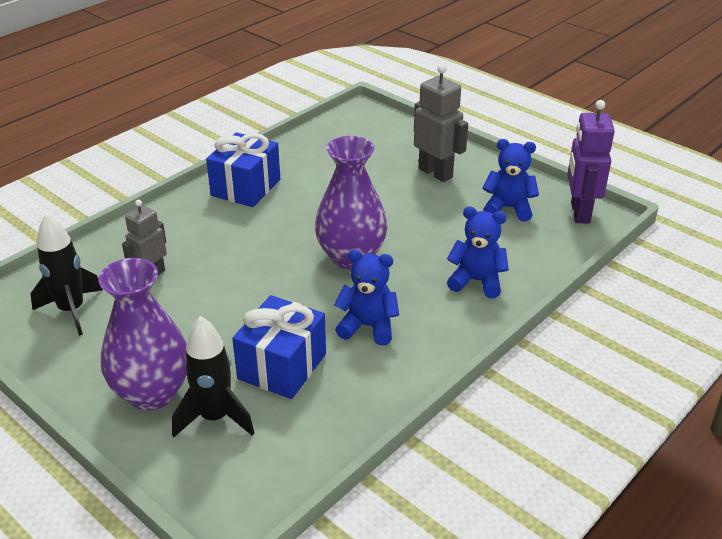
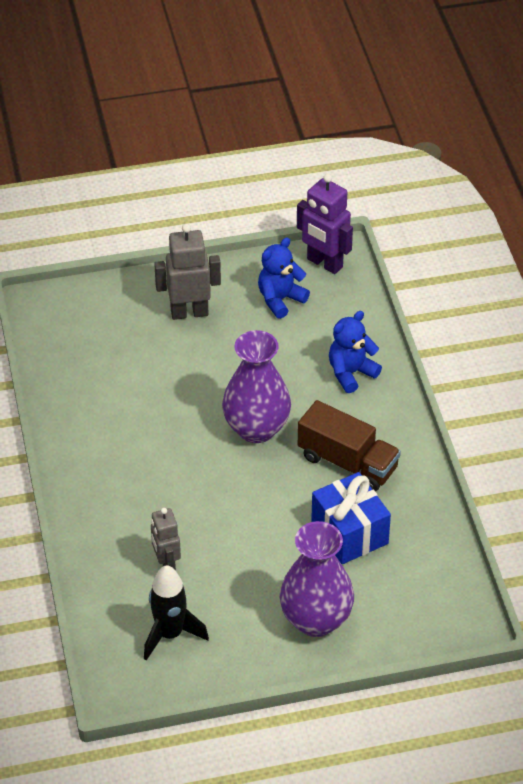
camera: 55 degrees left, 10 degrees up
(215, 417) = (372, 594): black rocket -> none
(246, 187) = (91, 446): blue gift -> none
(368, 326) = (347, 462): blue teddy bear -> brown truck

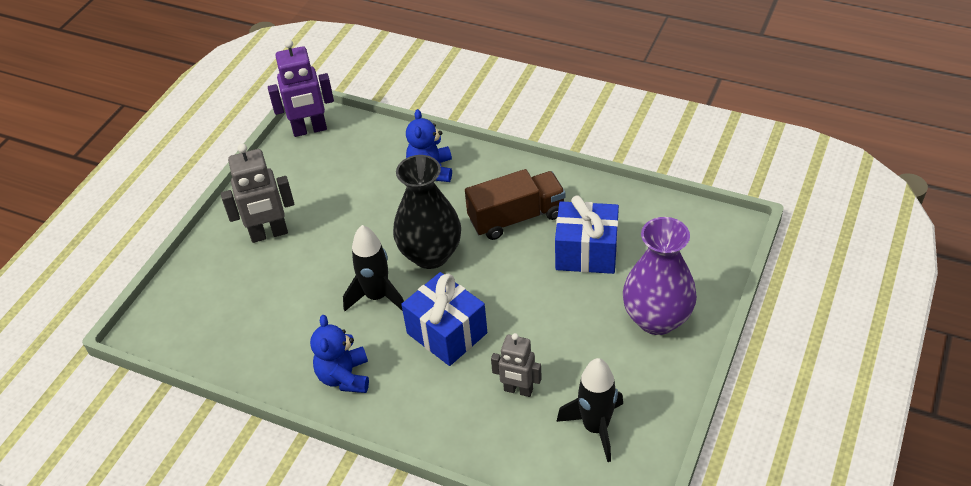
camera: 50 degrees left, 0 degrees up
(184, 421) = (377, 297): none -> black rocket
(185, 487) = (447, 333): none -> blue gift
(189, 312) = (269, 234): grey robot -> grey robot turned 135 degrees counterclockwise
(256, 428) = (430, 254): purple vase -> black vase
(280, 299) = (317, 172): blue teddy bear -> blue teddy bear (344, 377)

